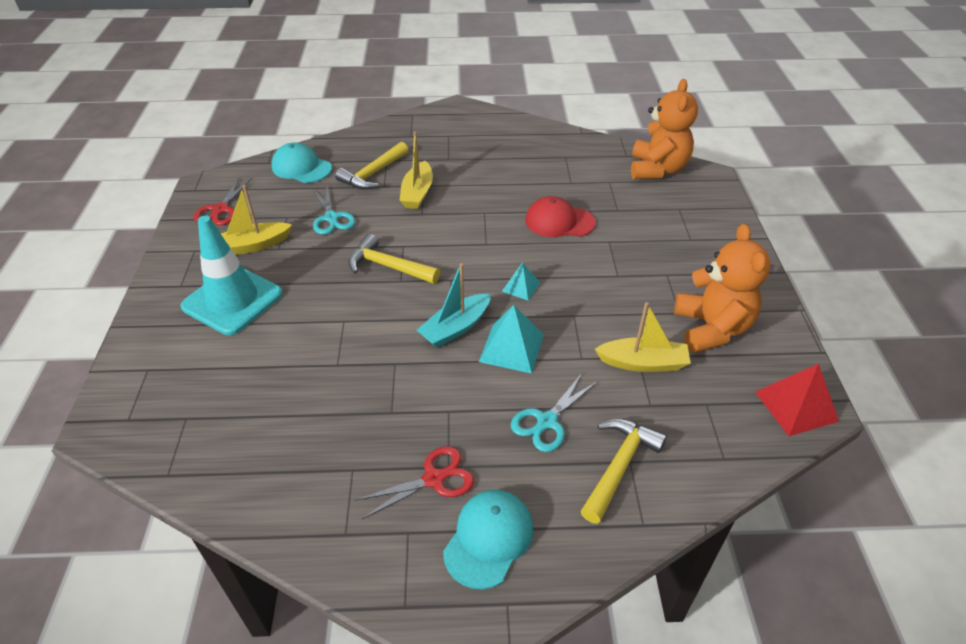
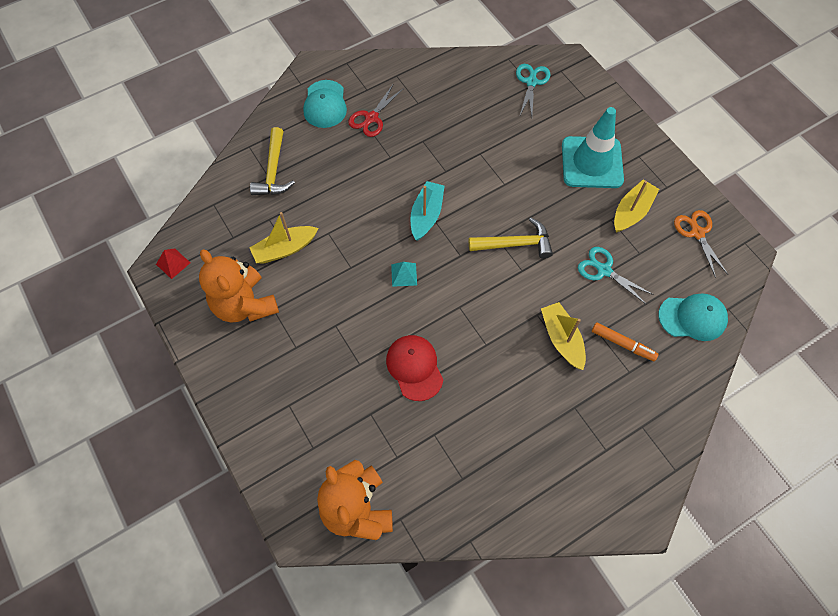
camera: 150 degrees right, 20 degrees up
(221, 210) = (697, 233): red scissors -> orange scissors
(373, 174) = (623, 344): yellow hammer -> orange marker
(511, 348) = (379, 218): turquoise pyramid -> none
(547, 421) = (328, 178): turquoise scissors -> turquoise scissors (531, 82)
(559, 221) = (414, 367): red cap -> red cap turned 90 degrees counterclockwise
(796, 406) = (173, 263): red pyramid -> red pyramid, size x0.59

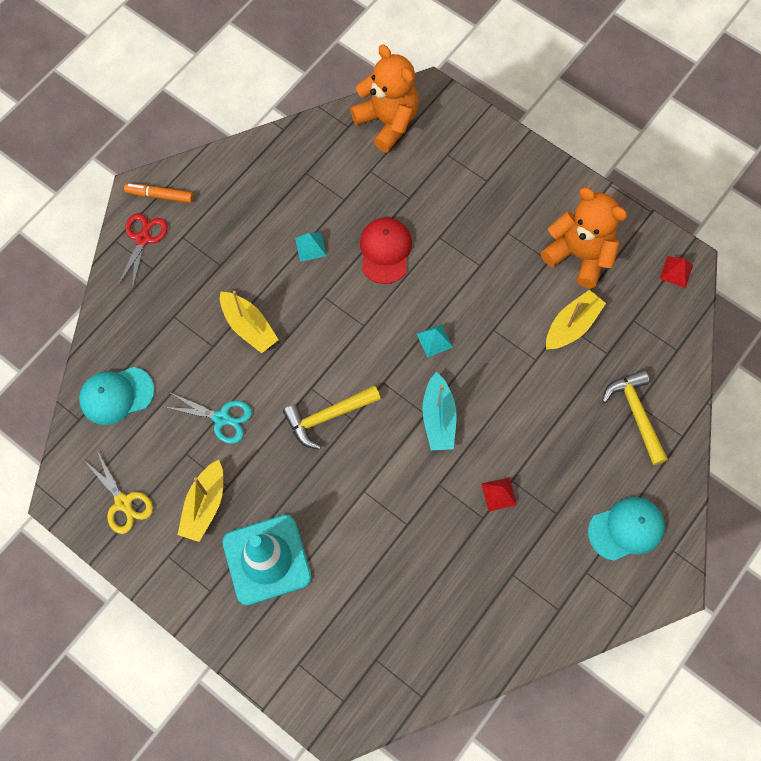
camera: 160 degrees right, 5 degrees up
(325, 104) = (626, 529): turquoise cap -> turquoise cap turned 90 degrees clockwise
(371, 118) = (559, 529): red scissors -> red scissors (143, 239)
(404, 151) = (499, 494): none -> red pyramid
(414, 367) = (385, 251): red cap -> red cap turned 135 degrees counterclockwise
(483, 396) = (310, 247): none -> turquoise pyramid
(531, 82) = (377, 664): turquoise scissors -> none
(623, 344) = (185, 342): orange marker -> orange marker (160, 195)
(697, 233) = (123, 502): orange scissors -> yellow scissors

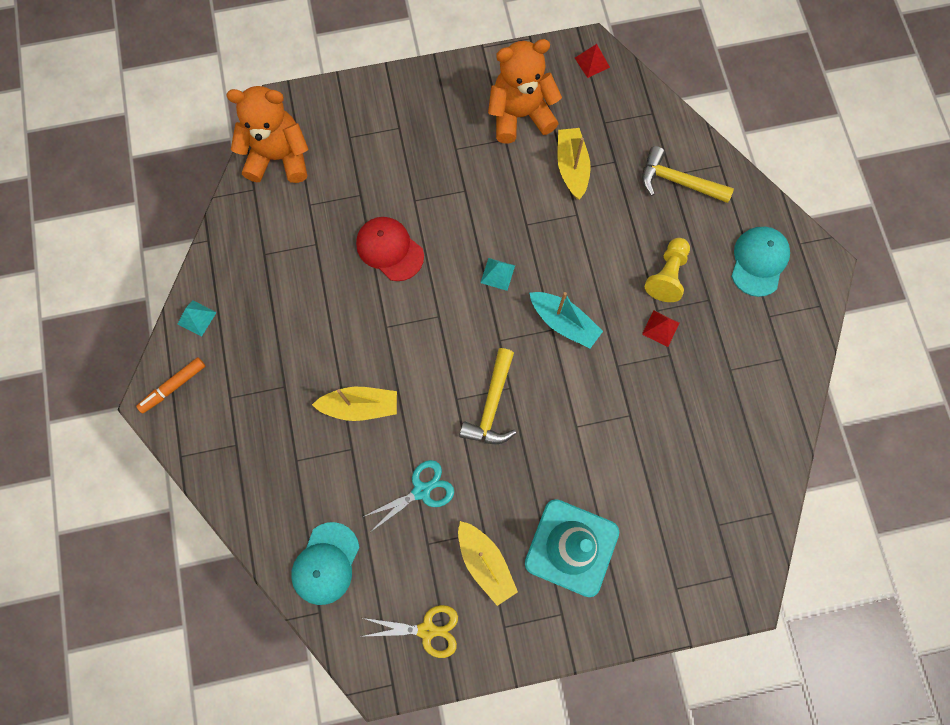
camera: 50 degrees left, 5 degrees up
(143, 239) = (201, 432): red scissors -> none
(310, 247) = (333, 302): turquoise pyramid -> turquoise pyramid (197, 318)
(548, 465) = (667, 275): none -> yellow pawn

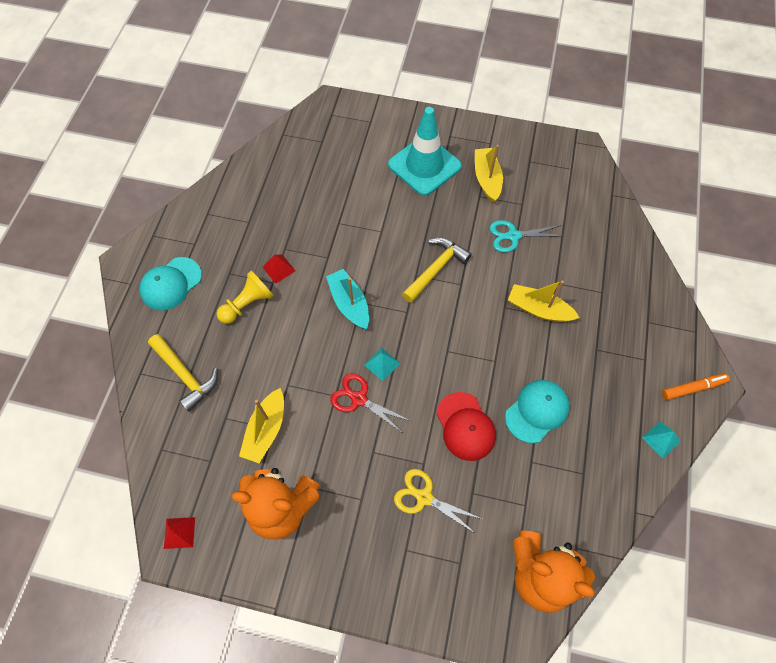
camera: 155 degrees left, 10 degrees down
(326, 563) = (599, 220): turquoise cap -> turquoise cap (537, 411)
(427, 630) = (541, 159): yellow scissors -> yellow scissors (424, 497)
(502, 231) = (359, 399): none -> red scissors

